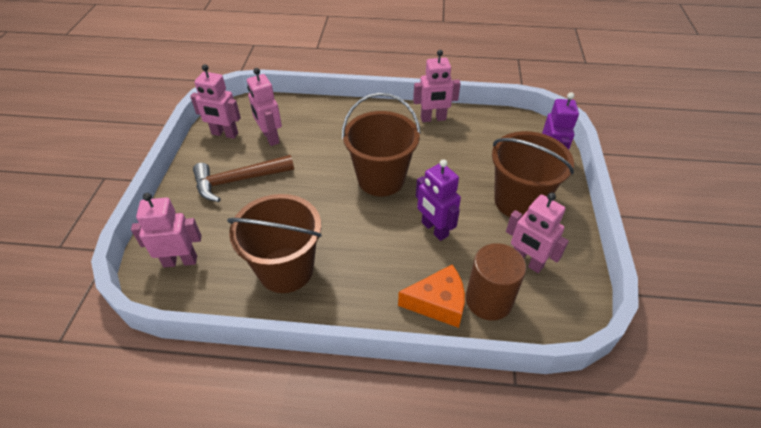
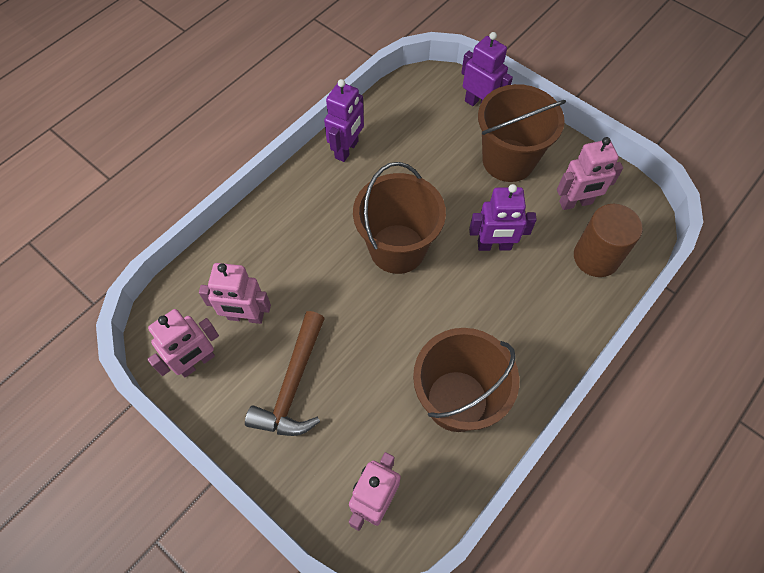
camera: 55 degrees left, 15 degrees up
(433, 119) = (347, 149): pink robot -> purple robot
(438, 303) = (575, 296): orange cheese -> none

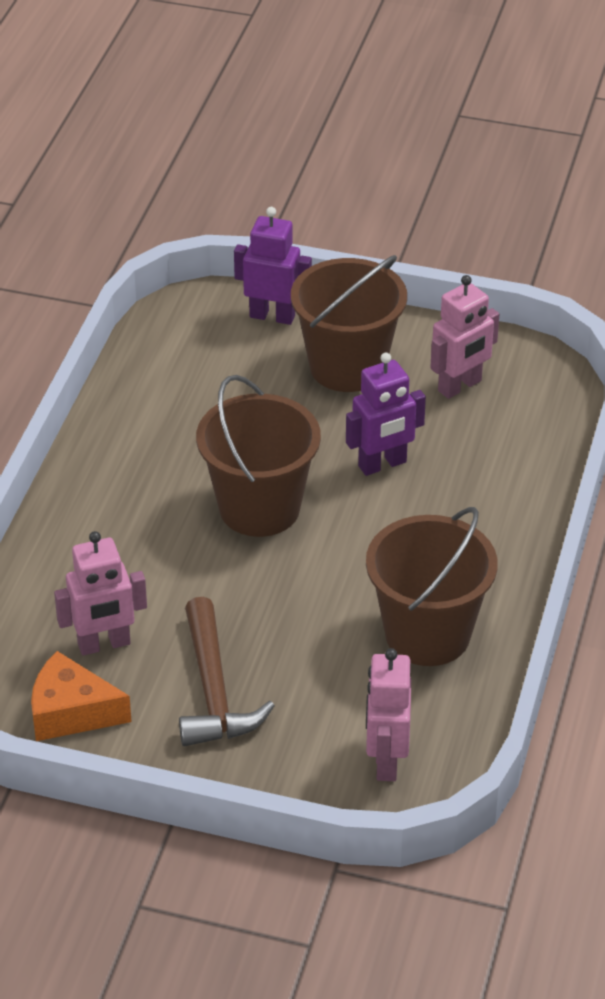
camera: 25 degrees left, 20 degrees down
(197, 362) = (71, 712): pink robot -> orange cheese
(347, 149) = (121, 422): purple robot -> none
(596, 257) = (516, 435): brown cylinder -> none

